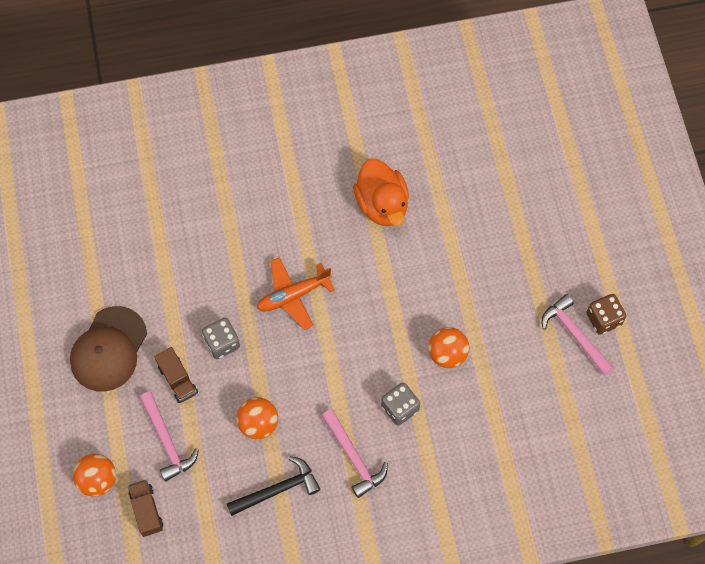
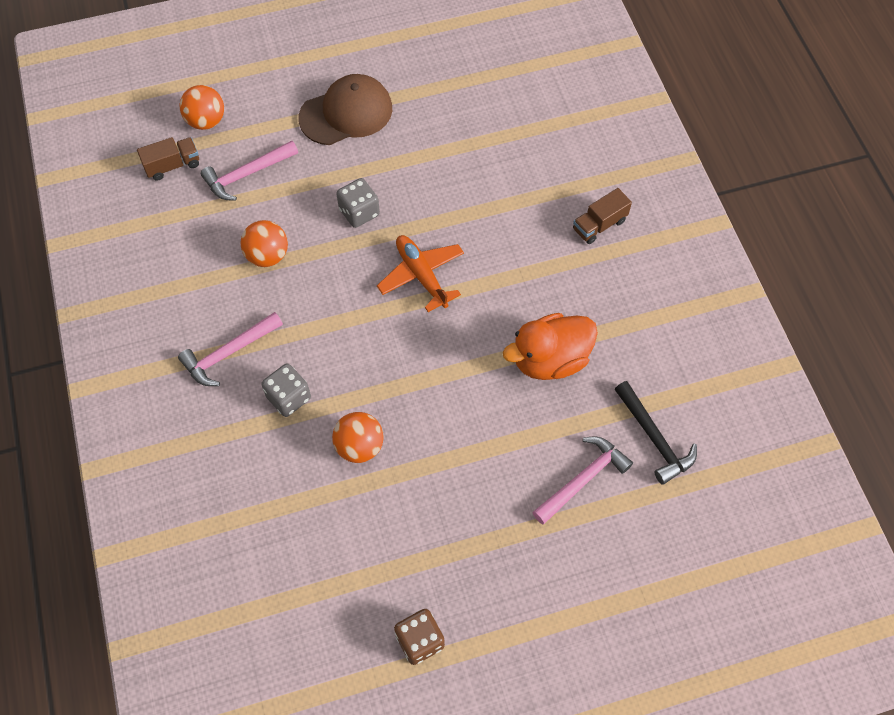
camera: 85 degrees right, 5 degrees down
(109, 349) = (346, 113): brown cap -> brown cap turned 135 degrees clockwise
(178, 380) = (315, 176): brown truck -> brown truck (599, 225)
(277, 489) = (193, 281): black hammer -> black hammer (654, 438)
(574, 334) = (395, 602): pink hammer -> pink hammer (583, 479)

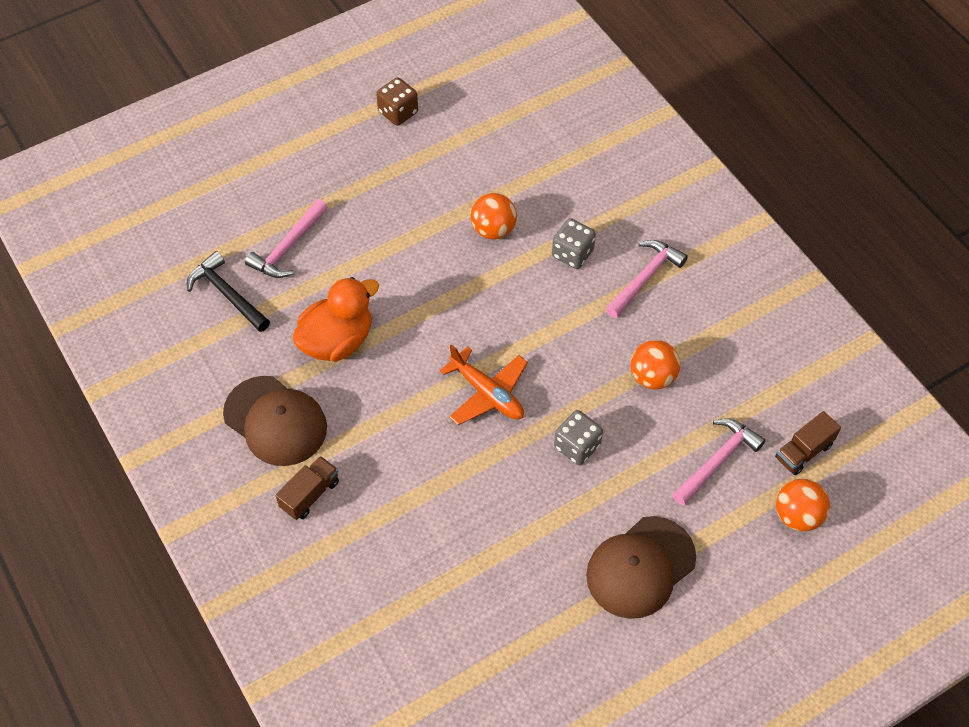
camera: 165 degrees right, 5 degrees down
(621, 295) = (275, 421): none -> brown cap

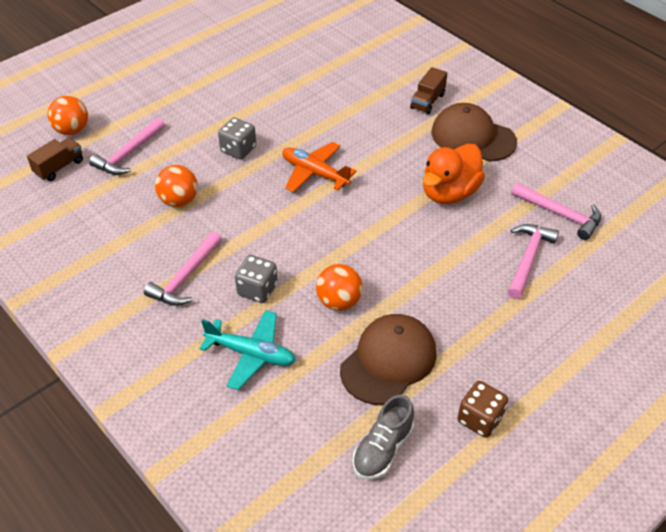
camera: 170 degrees right, 10 degrees down
(227, 294) = (560, 214): black hammer -> pink hammer
(485, 102) = (383, 449): none -> grey shoe
(584, 192) = (251, 354): none -> turquoise plane
(640, 567) = (188, 92): brown cap -> brown cap (388, 361)

